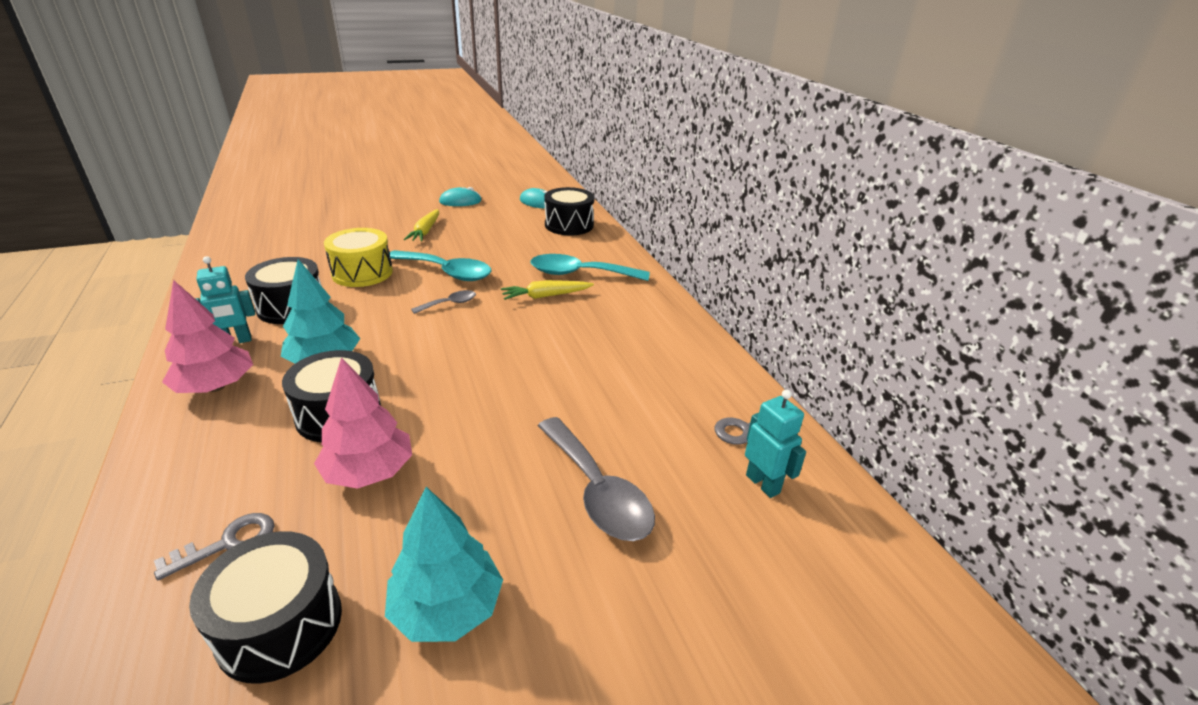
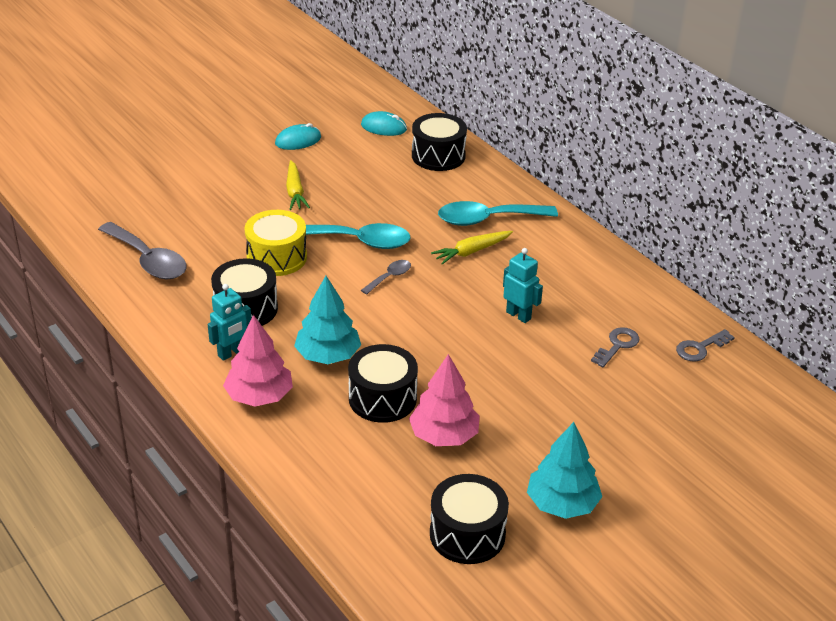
camera: 15 degrees left, 5 degrees up
(227, 543) = (388, 500): grey key -> grey key (617, 345)
(597, 491) = (614, 415): grey spoon -> grey spoon (148, 260)
(763, 484) = (726, 386): turquoise robot -> turquoise robot (518, 315)

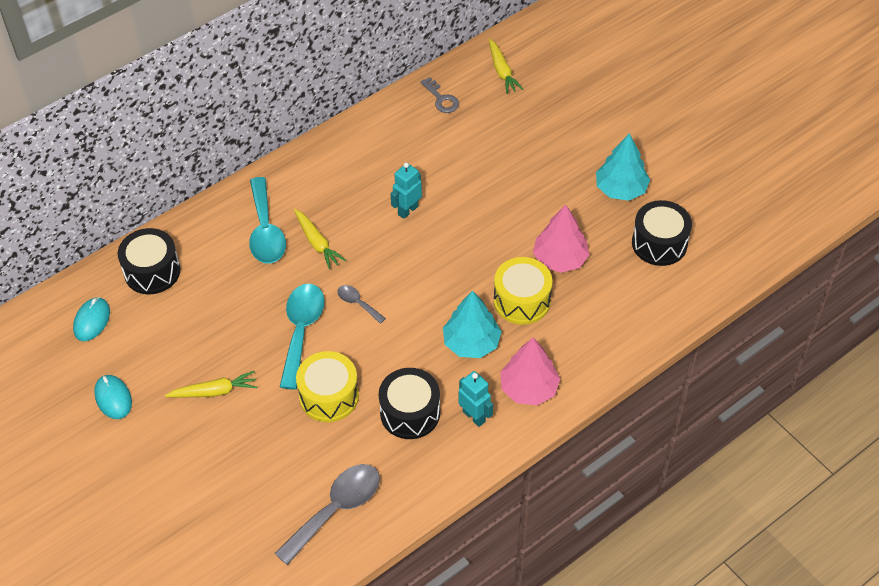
camera: 90 degrees left, 15 degrees up
(382, 398) = (521, 301): black drum -> yellow drum
(617, 345) = (442, 148): grey key -> none
(761, 404) = (502, 71): none -> yellow carrot

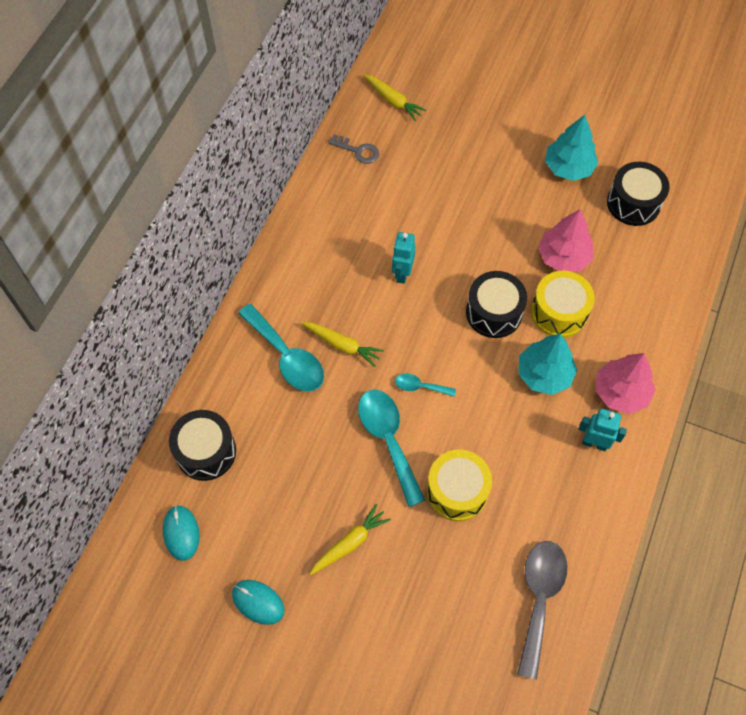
camera: 30 degrees left, 10 degrees up
(357, 303) = (420, 386): grey spoon -> turquoise spoon
(410, 413) = (538, 469): black drum -> black drum (494, 313)

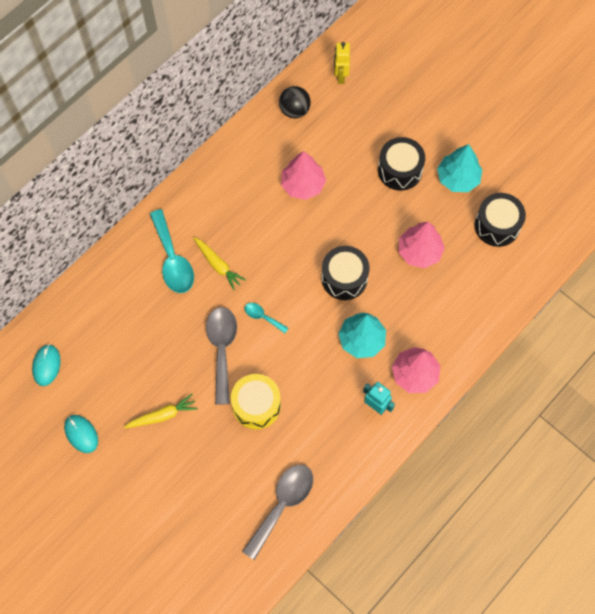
camera: 20 degrees right, 5 degrees up
(206, 451) = (86, 312): black drum -> black drum (399, 170)
(358, 151) = (294, 110): grey key -> black ball
(388, 440) = (222, 349): turquoise spoon -> grey spoon
(393, 101) = (340, 76): yellow carrot -> yellow robot
(402, 226) = (303, 185): none -> pink tree
(402, 273) = (287, 223): turquoise robot -> none
(559, 312) = (395, 295): yellow drum -> none

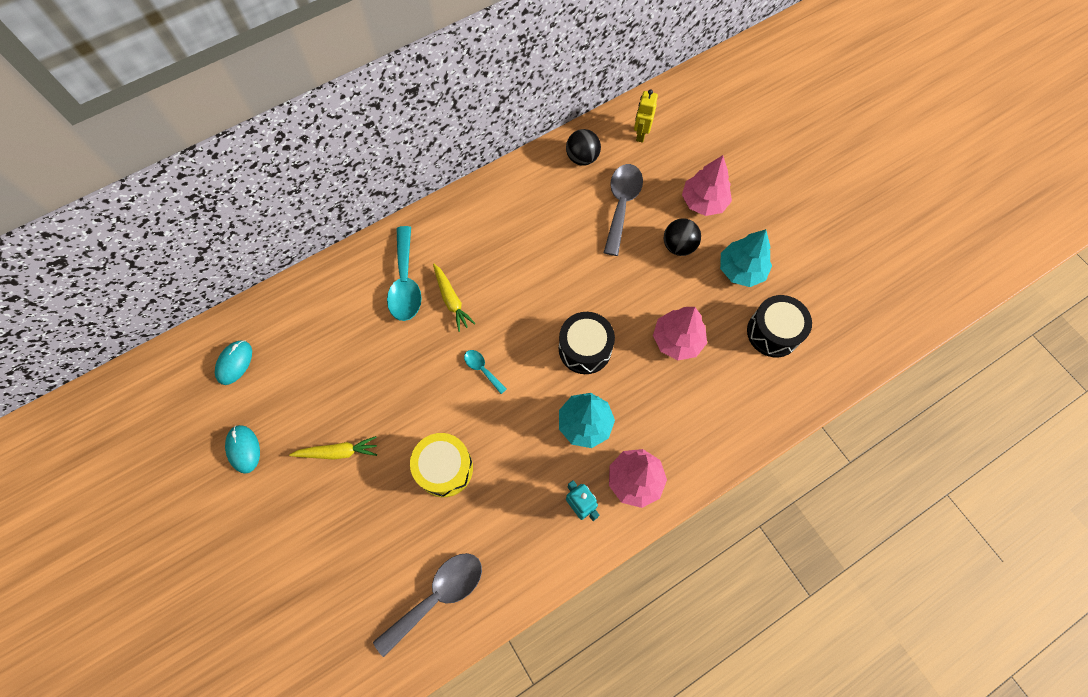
camera: 15 degrees right, 0 degrees up
(222, 349) = (426, 394): grey spoon -> grey spoon (621, 205)
(303, 185) = (568, 237): pink tree -> pink tree (703, 202)
(399, 170) = (678, 246): black drum -> black ball

